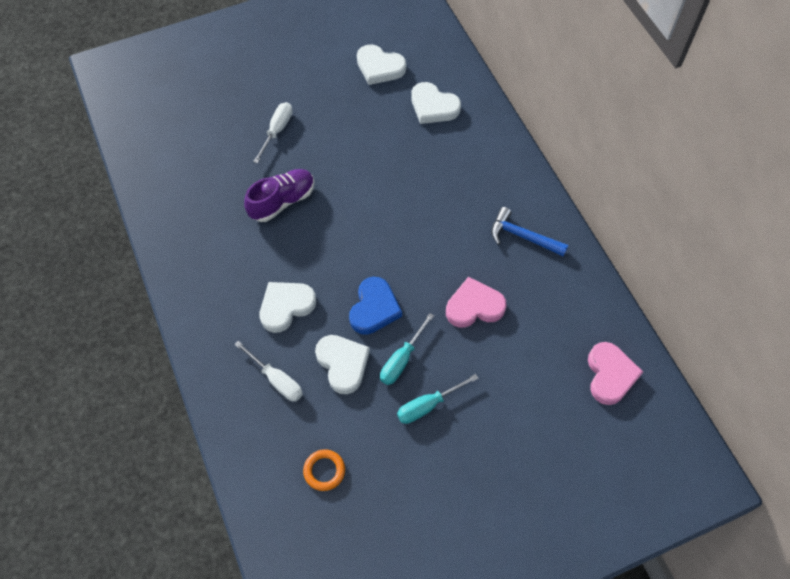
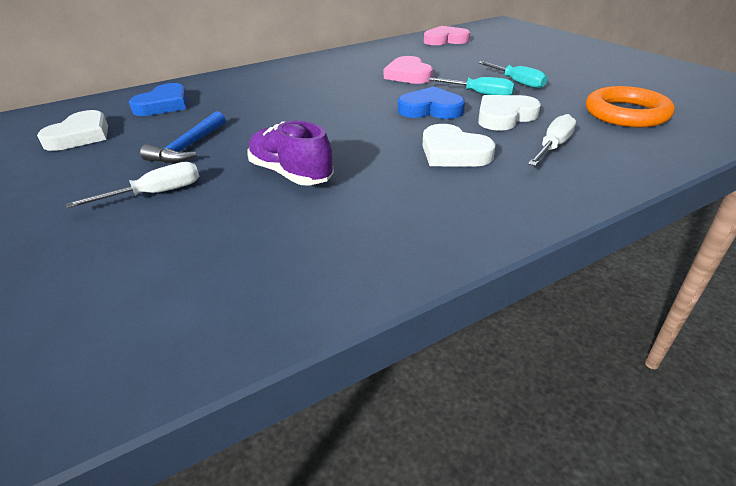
camera: 95 degrees left, 25 degrees down
(277, 130) = (156, 193): white screwdriver -> white screwdriver turned 135 degrees clockwise
(324, 471) = (626, 113): orange ring -> orange ring, size x1.82
(433, 106) = (164, 105): white heart -> blue heart
(522, 236) = (331, 65): blue hammer -> blue hammer (188, 147)

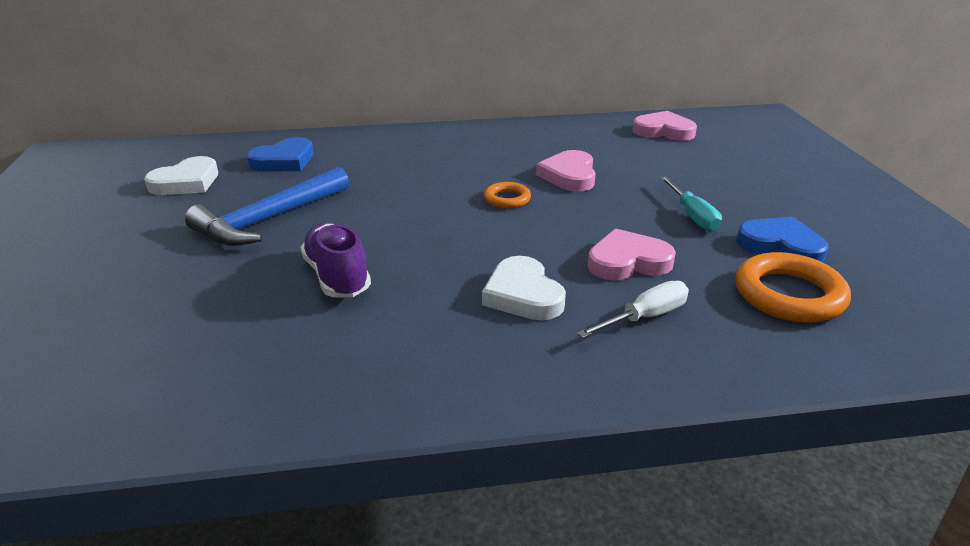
camera: 20 degrees right, 5 degrees down
(156, 193) = (203, 266): white screwdriver -> none
(188, 147) = (269, 220): blue hammer -> blue hammer, size x1.54
(377, 96) = (507, 199): none -> orange ring
(431, 109) = (551, 231): blue heart -> blue heart (781, 246)
(480, 94) = (629, 223): turquoise screwdriver -> none
(504, 117) = (628, 262): white heart -> pink heart

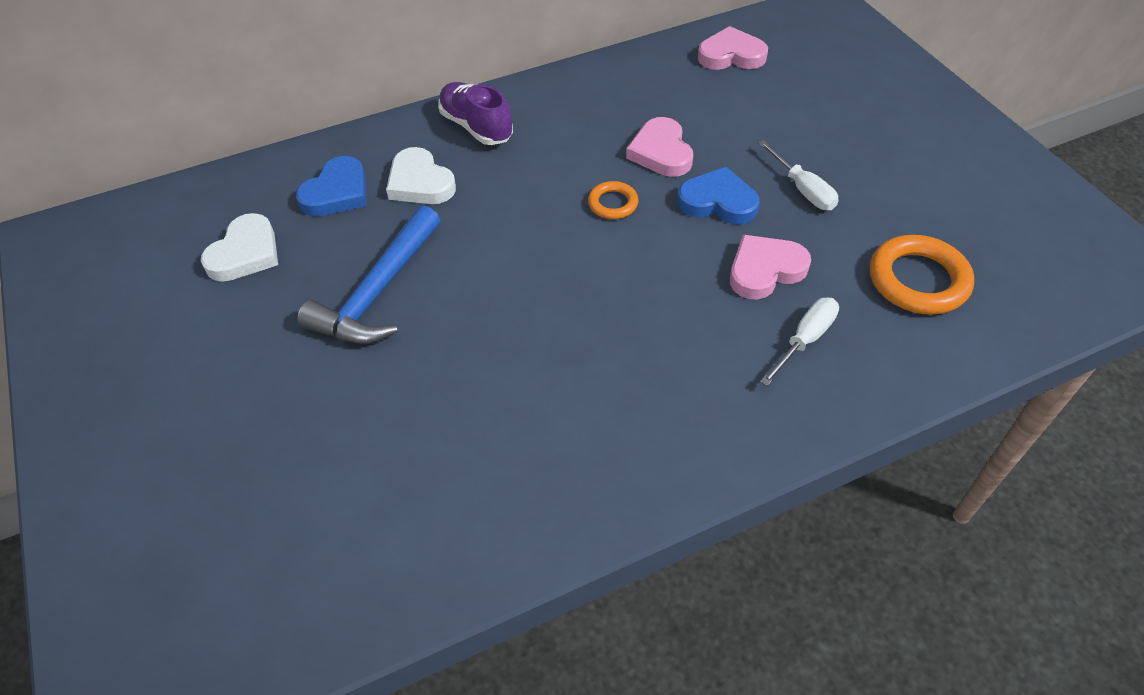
camera: 15 degrees left, 20 degrees up
(337, 277) = (498, 358): purple shoe -> purple shoe (476, 127)
(523, 295) = (686, 338): white heart -> white heart (420, 182)
(692, 216) = (803, 189): turquoise screwdriver -> white screwdriver
(781, 246) = (895, 215): blue heart -> blue heart (718, 202)

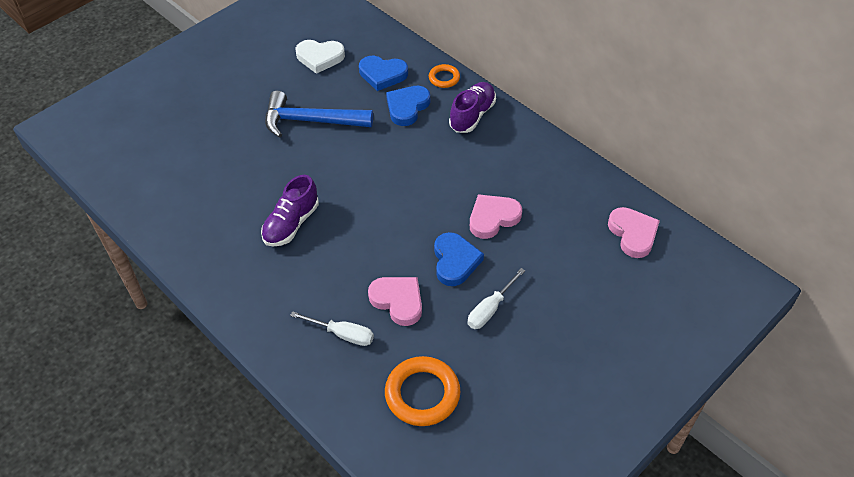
camera: 70 degrees right, 0 degrees up
(420, 182) = (407, 107): white heart -> blue heart
(579, 358) = (291, 224): none -> purple shoe
(613, 203) = (428, 205): orange ring -> orange ring (444, 78)

